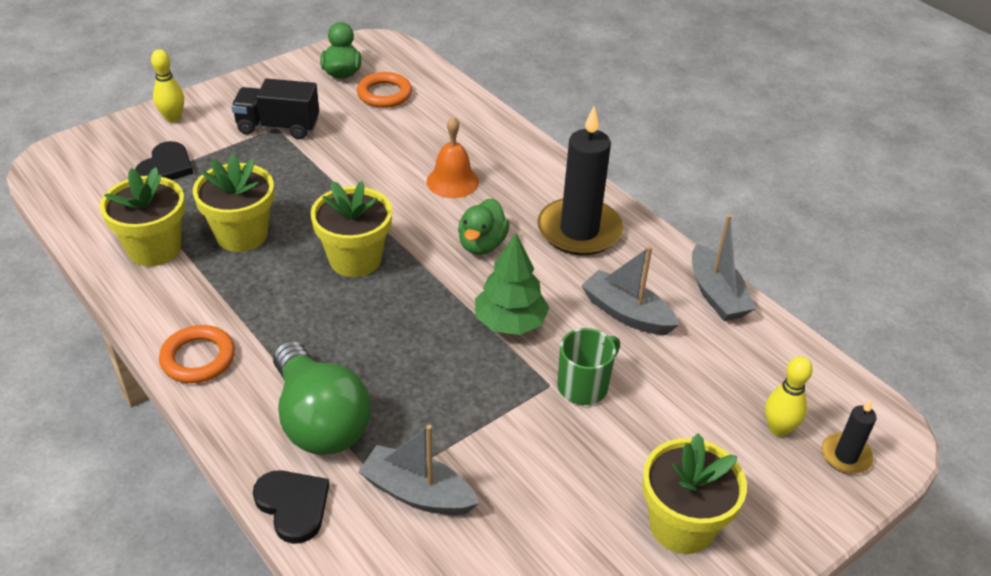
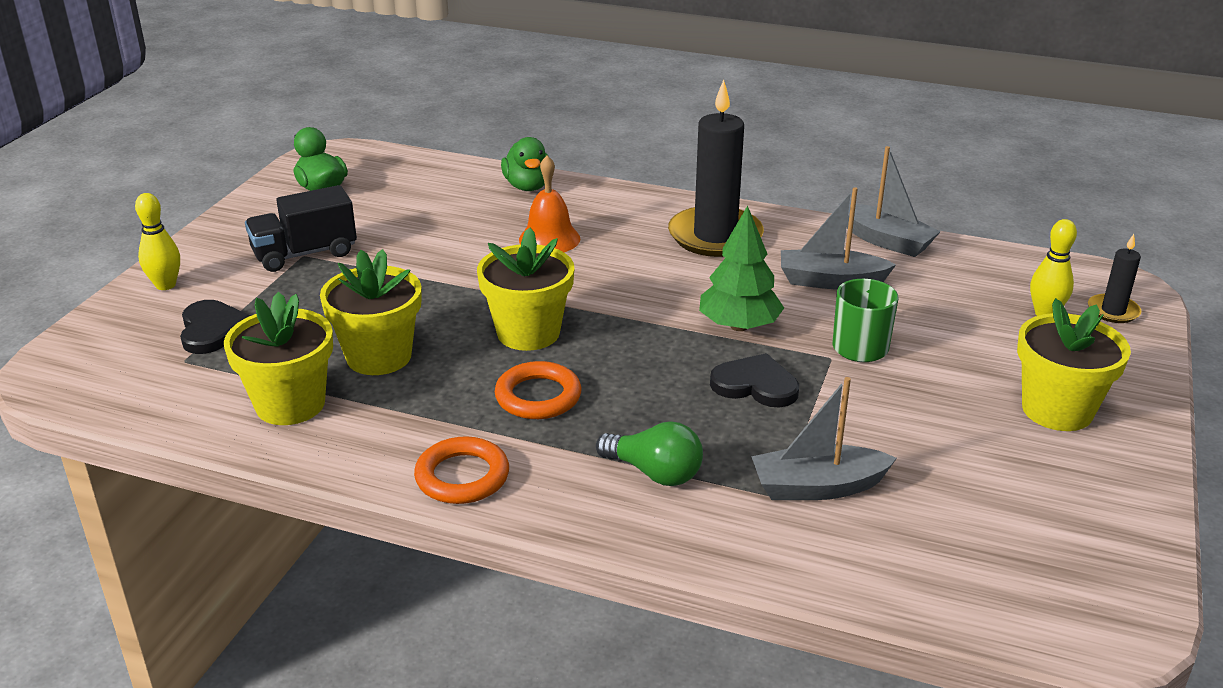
camera: 30 degrees left, 10 degrees down
(293, 506) = (715, 551): black heart -> black heart (755, 385)
(319, 420) = (654, 473): green light bulb -> green light bulb, size x0.59
(384, 94) = (391, 192): orange ring -> orange ring (538, 396)
(482, 244) = (639, 277): green duck -> green duck (528, 186)

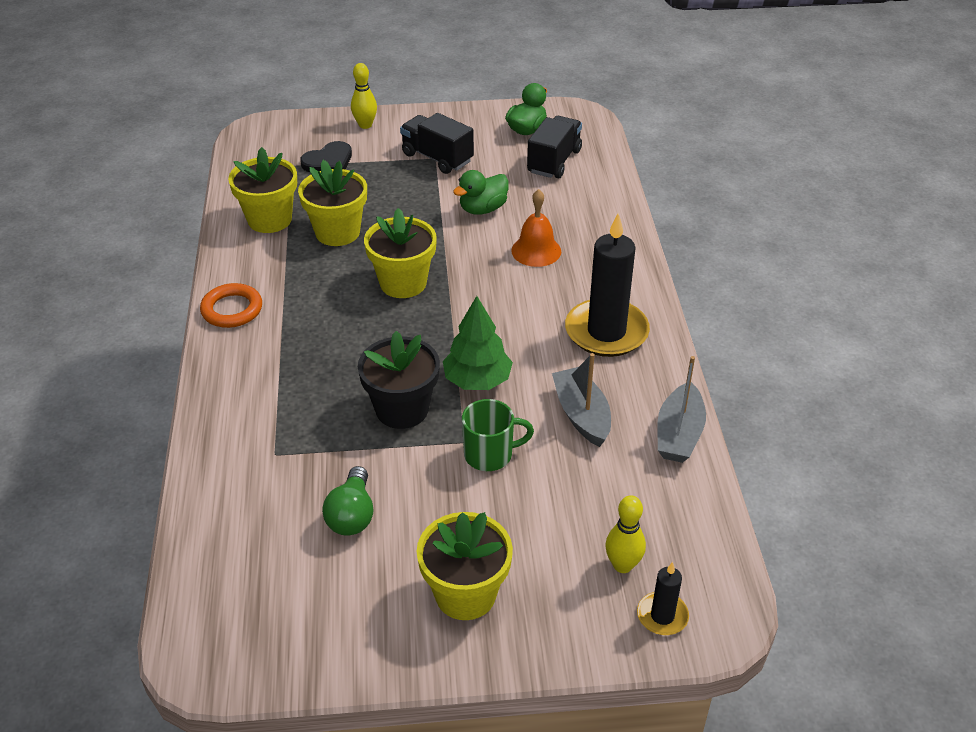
camera: 65 degrees right, 10 degrees up
(401, 189) = (554, 161): none -> black truck
(528, 186) = (607, 214): green duck -> green duck (483, 209)
(538, 396) = (330, 312): orange ring -> none
(654, 473) = (273, 389): green light bulb -> green light bulb (352, 515)
(755, 385) = (402, 409): black heart -> black flower pot
(817, 487) = (293, 471): grey boat -> none

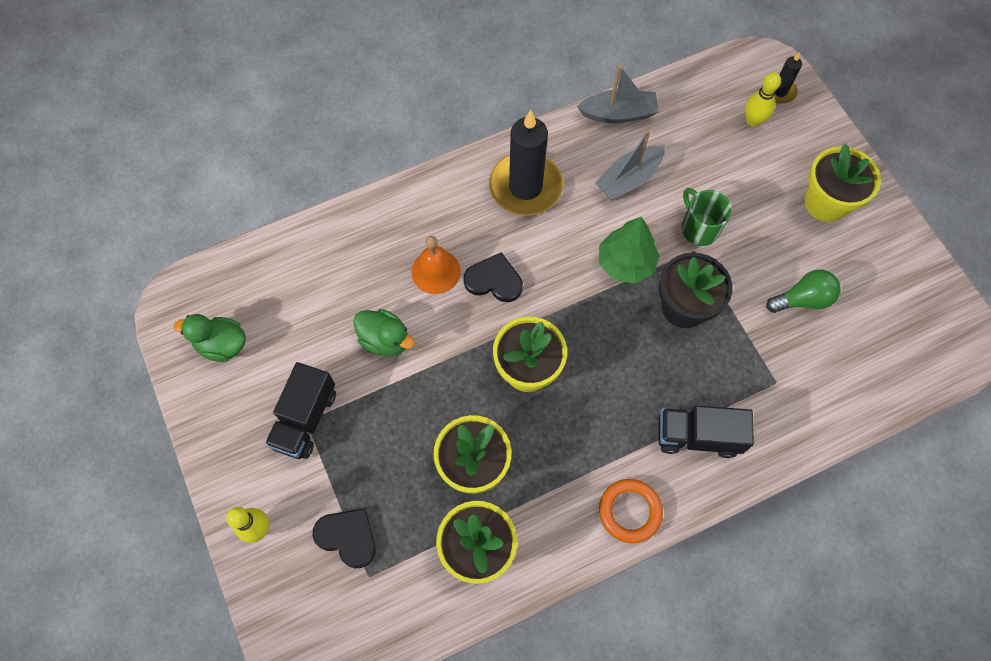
camera: 110 degrees left, 25 degrees up
(507, 284) = (494, 280): none -> black heart
(554, 161) = (278, 299): black truck -> black truck (697, 436)

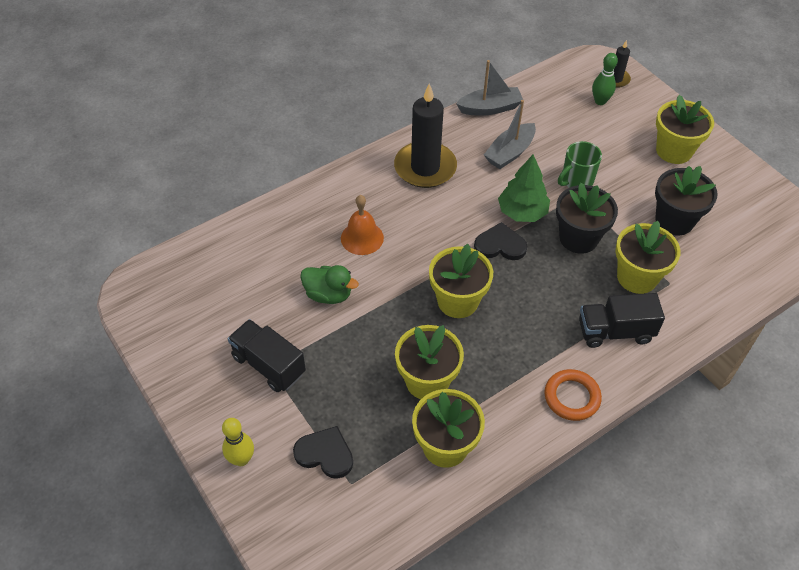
camera: 10 degrees left, 15 degrees down
(222, 345) = (182, 317): green duck -> none
(305, 419) = (268, 365): black truck -> black truck turned 120 degrees clockwise
(494, 280) = (413, 238): black heart -> black heart (500, 245)
(699, 228) = (576, 180): green mug -> green mug turned 90 degrees counterclockwise
(740, 369) = (637, 277): none -> yellow flower pot
(753, 121) = (600, 101): yellow bowling pin -> green bowling pin
(802, 299) = (674, 220): green light bulb -> black flower pot

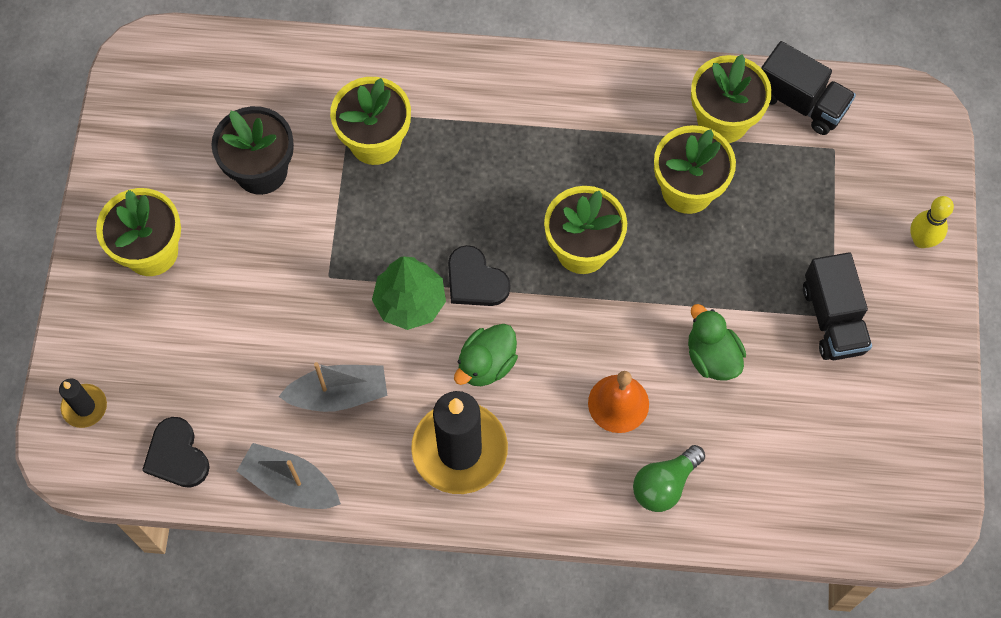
camera: 140 degrees left, 15 degrees up
(303, 217) = (664, 484): none -> green light bulb
(325, 454) = (839, 190): black heart -> black heart (177, 455)
(451, 211) = (486, 364): none -> green duck
(572, 397) = (566, 80): orange ring -> none
(576, 180) = (305, 297): green mug -> none
(578, 238) = (384, 226): black flower pot -> none
(600, 101) = (146, 387): green bowling pin -> none
(615, 332) = (460, 107): black truck -> black truck (800, 102)

